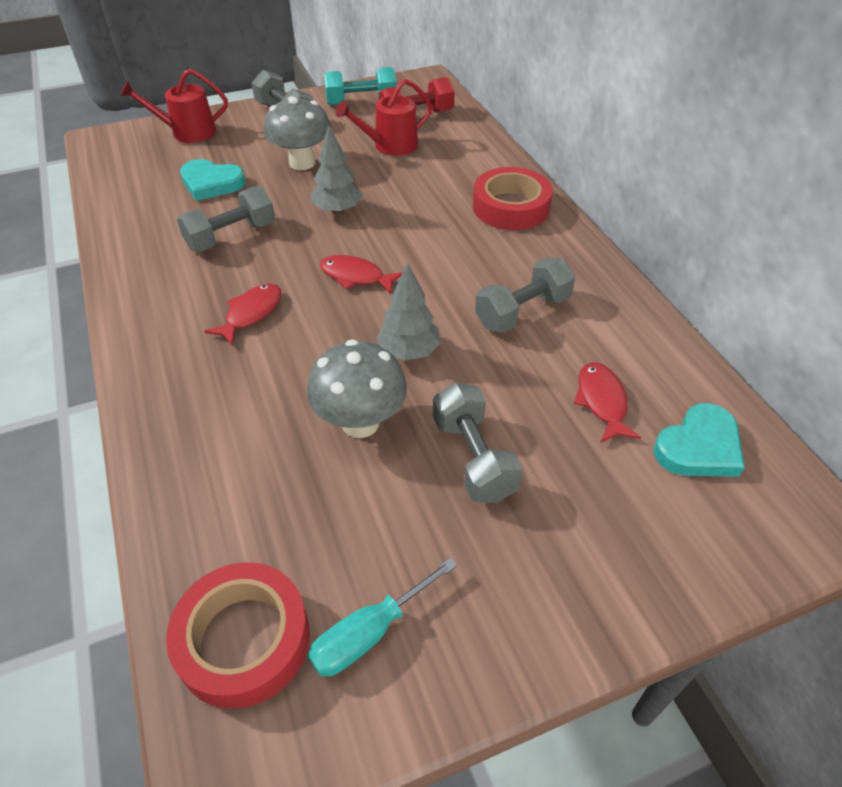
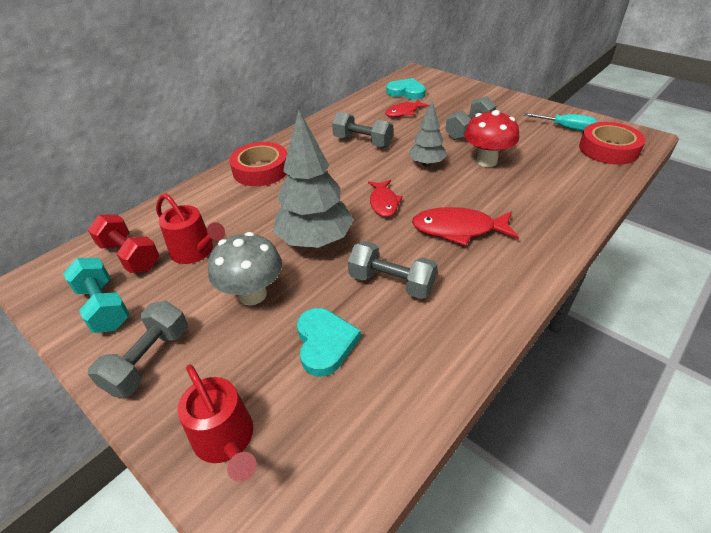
camera: 115 degrees left, 5 degrees down
(251, 313) = (458, 229): red fish -> red fish, size x1.52
(337, 210) = (315, 241): grey tree -> grey tree, size x1.73
(360, 422) = (486, 161): grey mushroom -> red mushroom

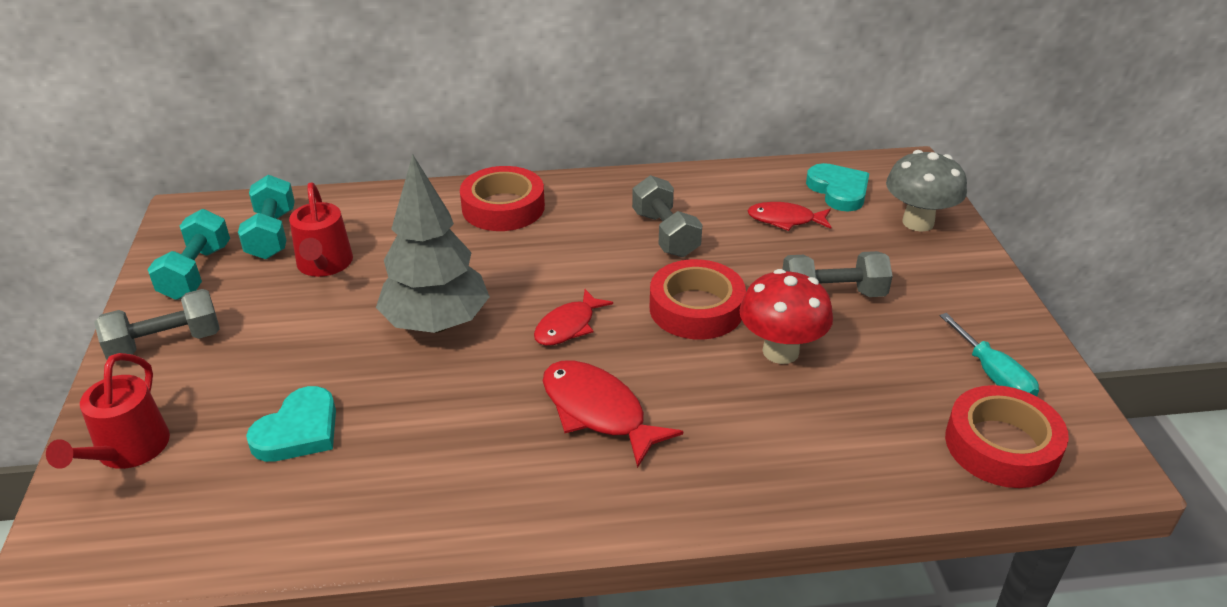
camera: 40 degrees right, 5 degrees down
(130, 256) = (272, 234): red dumbbell -> turquoise dumbbell
(252, 294) = (309, 341): grey mushroom -> grey mushroom (918, 222)
(391, 283) = (438, 419): grey dumbbell -> none
(426, 164) = (696, 308): grey tree -> red tape

